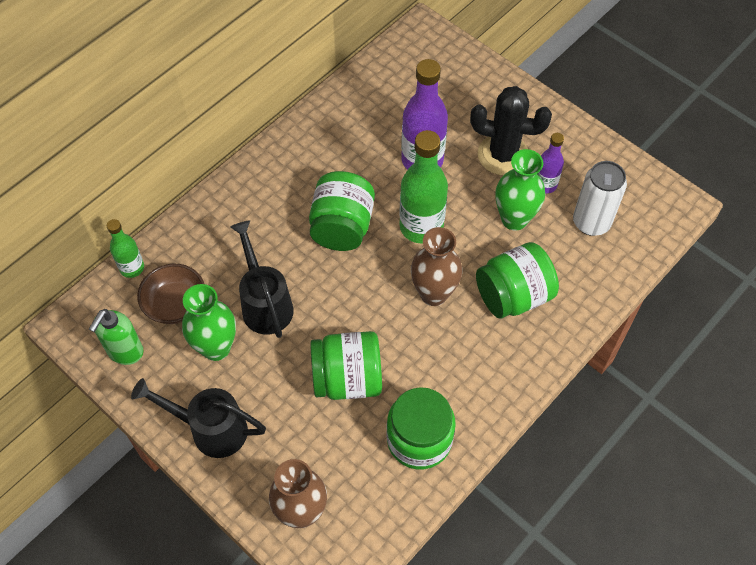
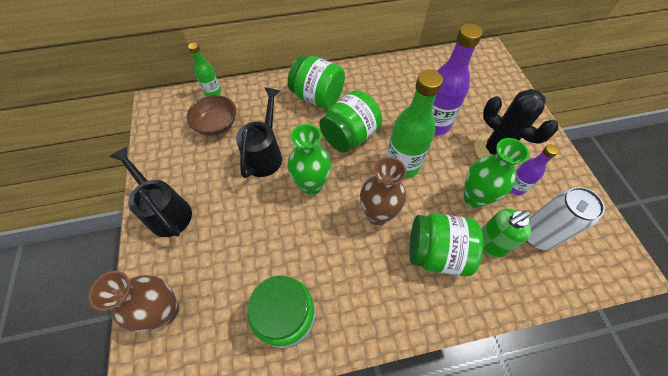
camera: 35 degrees right, 0 degrees up
(125, 352) = (167, 135): green soap dispenser -> green soap dispenser (490, 243)
(216, 348) = (215, 163): green vase -> green vase (311, 185)
(347, 379) = (274, 235): green jar -> green jar (317, 97)

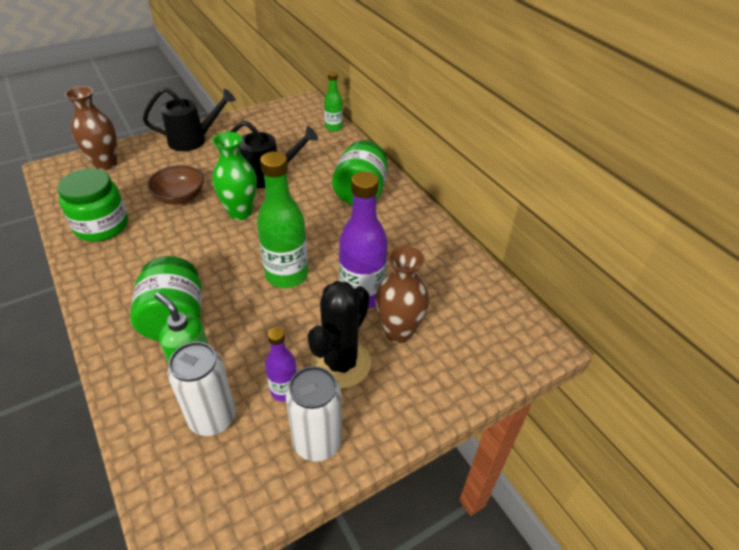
camera: 70 degrees right, 15 degrees down
(167, 211) = (193, 140): black watering can -> black watering can turned 45 degrees clockwise
(216, 125) = (294, 140): brown bowl -> brown bowl (179, 197)
(349, 136) = (313, 227): green jar -> none
(377, 214) = (215, 265): brown vase -> brown vase (398, 331)
(474, 198) = (256, 347): green vase -> none
(556, 176) = (317, 442): none -> white can

